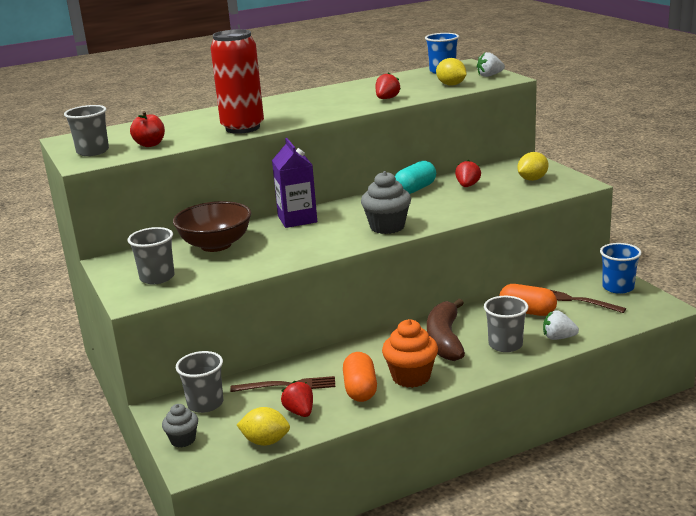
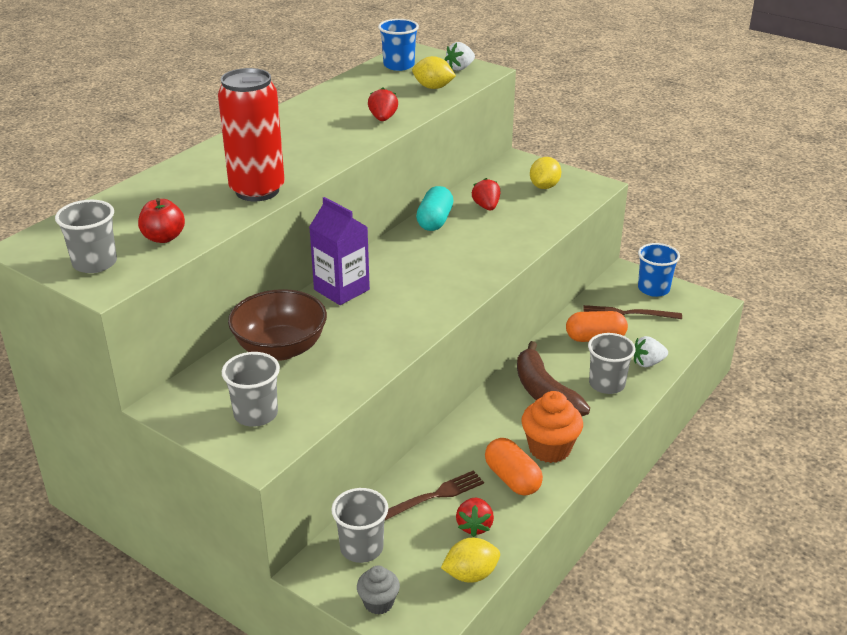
camera: 30 degrees left, 10 degrees up
(300, 412) = (474, 526): red strawberry -> red strawberry turned 120 degrees counterclockwise
(387, 227) = (454, 281): grey cupcake -> none

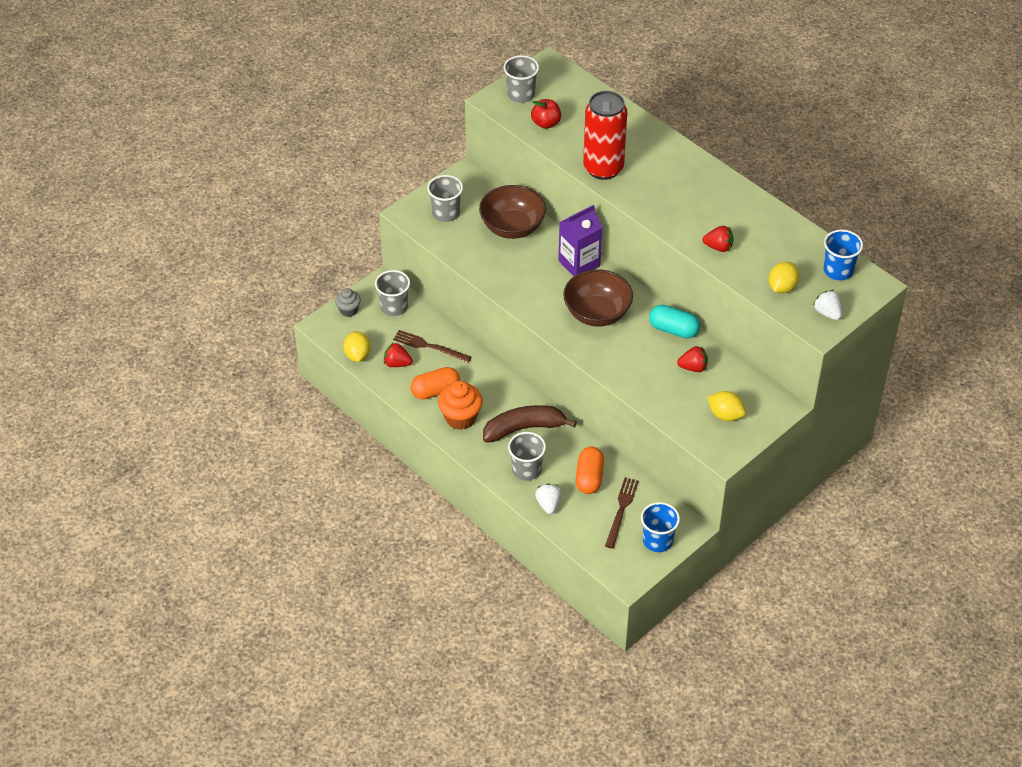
camera: 100 degrees right, 15 degrees up
(425, 270) = (597, 313): none -> brown bowl
(432, 497) = (429, 346): brown fork -> brown fork turned 135 degrees clockwise

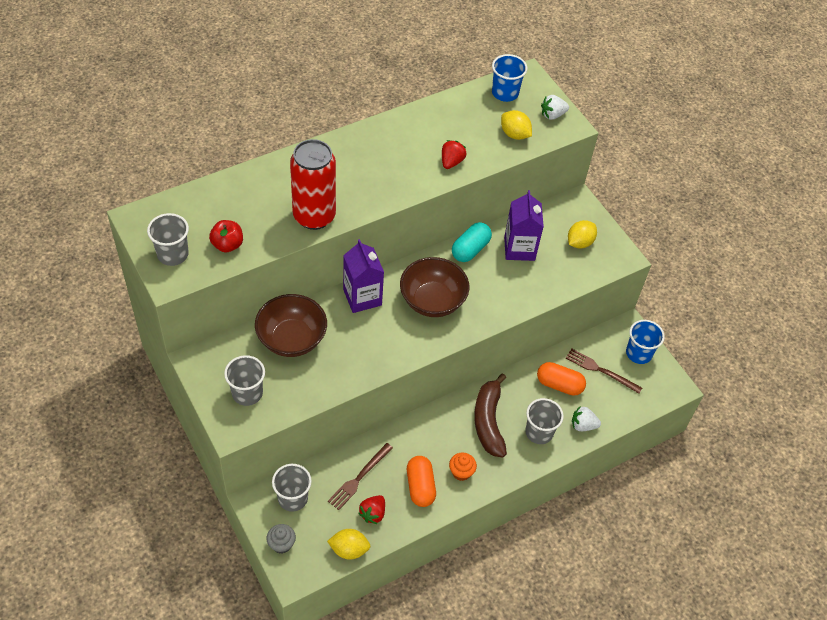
camera: 80 degrees left, 5 degrees up
(460, 418) = (461, 472): orange cupcake -> orange cupcake, size x0.60
(693, 367) = (519, 248): red strawberry -> purple carton

